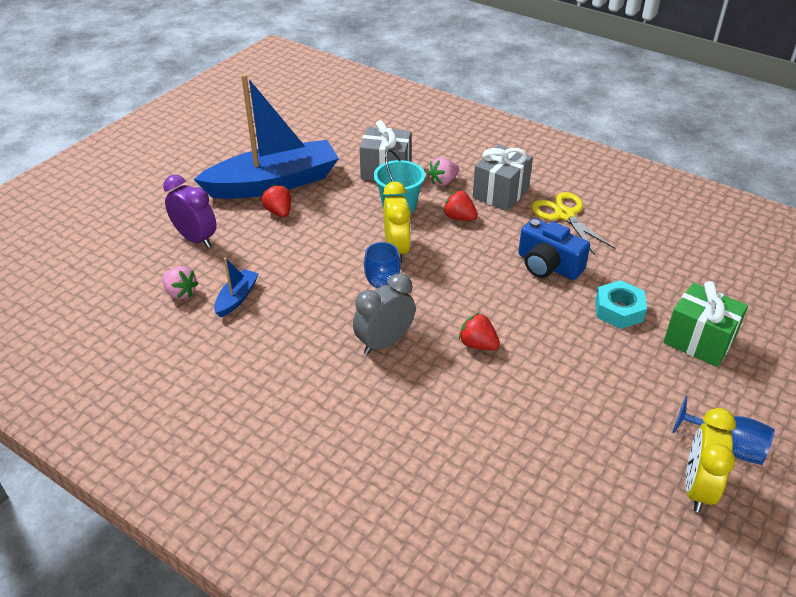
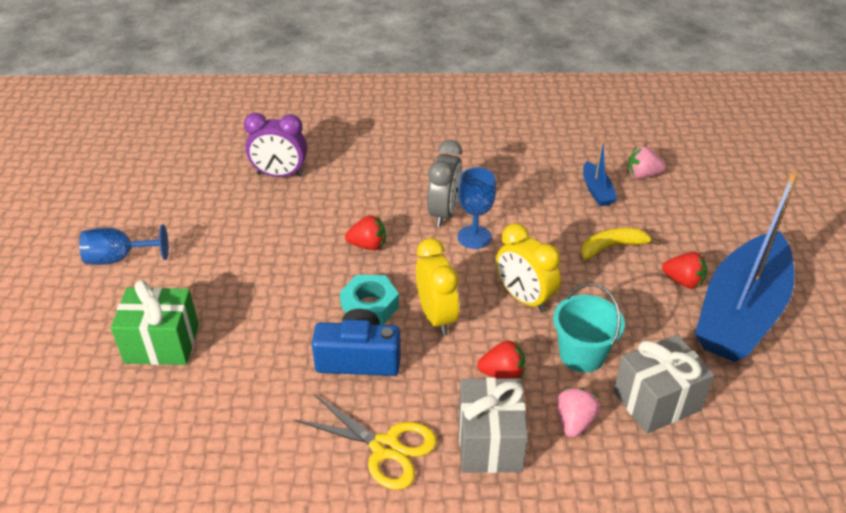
camera: 145 degrees right, 0 degrees up
(196, 239) = (706, 218): purple clock -> purple clock (280, 175)
(291, 252) = (612, 247): none -> yellow banana
(619, 310) = (256, 340): turquoise nut -> turquoise nut (370, 306)
(697, 488) = (140, 221): yellow clock -> yellow clock (436, 317)

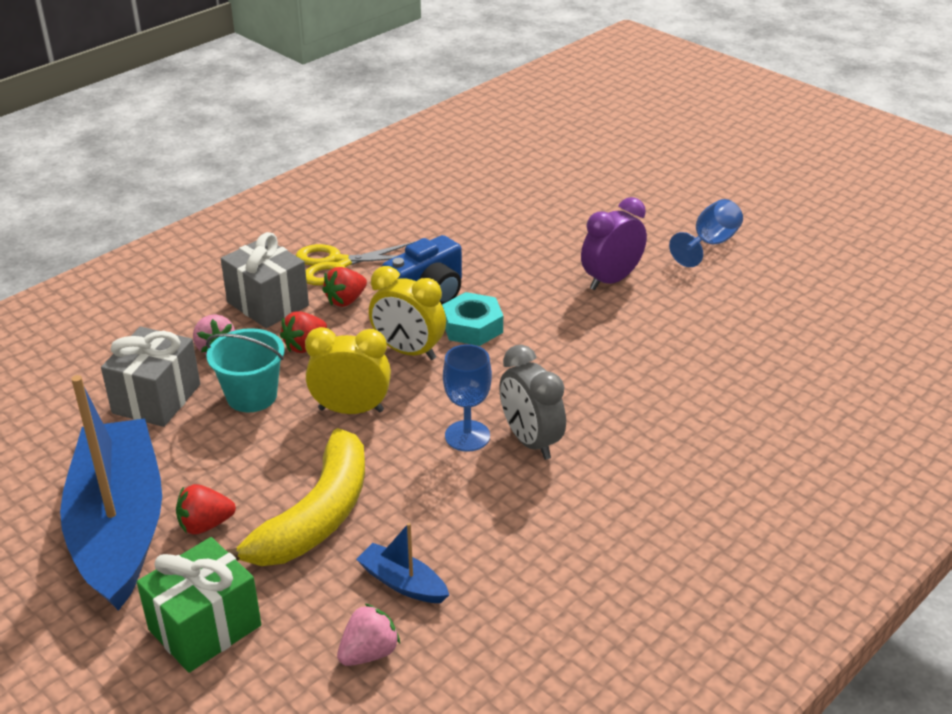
camera: 135 degrees right, 5 degrees down
(162, 344) = (573, 226): green gift -> green gift (205, 627)
(280, 175) = (739, 374): purple clock -> purple clock (611, 280)
(368, 245) = (549, 367): red strawberry -> red strawberry (346, 300)
(612, 247) = (315, 517): yellow banana -> yellow banana, size x1.83

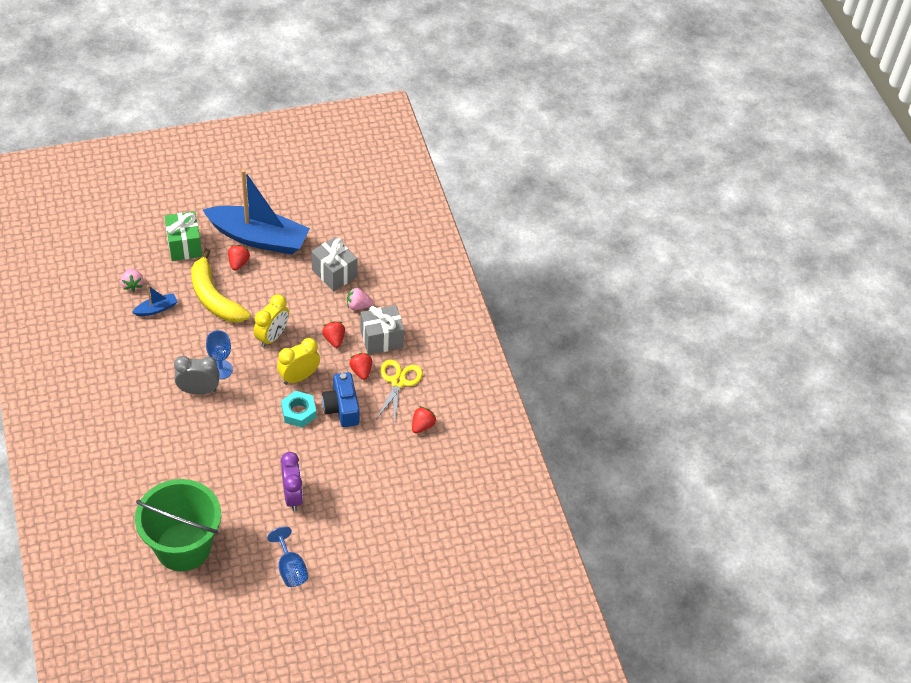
camera: 115 degrees right, 15 degrees up
(252, 396) = (310, 306): turquoise bucket -> none
(395, 223) = (422, 426): none -> red strawberry
(791, 336) = (183, 547): none -> green bucket

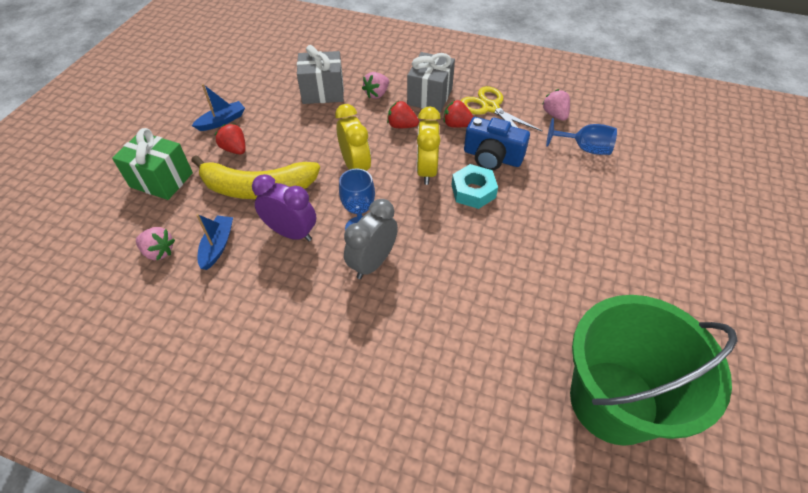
camera: 50 degrees left, 0 degrees up
(258, 238) = (222, 121): blue boat -> blue boat, size x0.40
(290, 568) = (698, 299): blue goblet -> blue goblet (584, 148)
(292, 496) = (588, 248): purple clock -> purple clock (291, 233)
(422, 426) = (555, 115): red strawberry -> pink strawberry

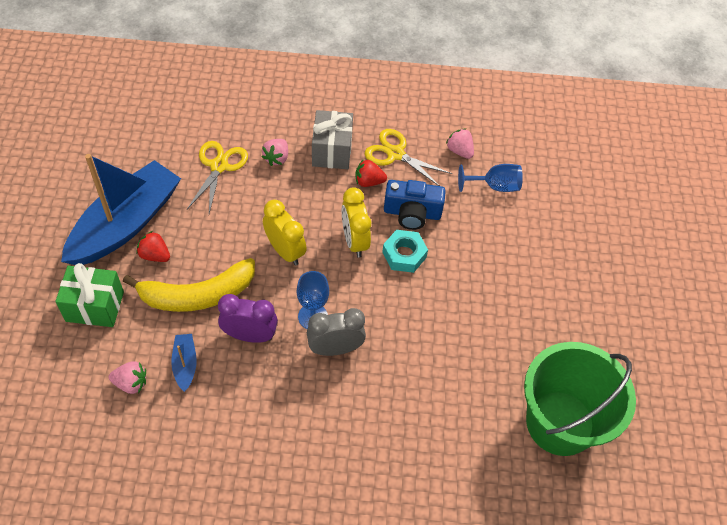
camera: 20 degrees left, 5 degrees up
(222, 121) = (126, 224): blue boat -> blue boat, size x2.48
(323, 92) = (219, 166): grey gift -> yellow scissors
(372, 263) = (335, 348): grey clock -> grey clock turned 60 degrees clockwise
(402, 126) = (314, 193): red strawberry -> none

